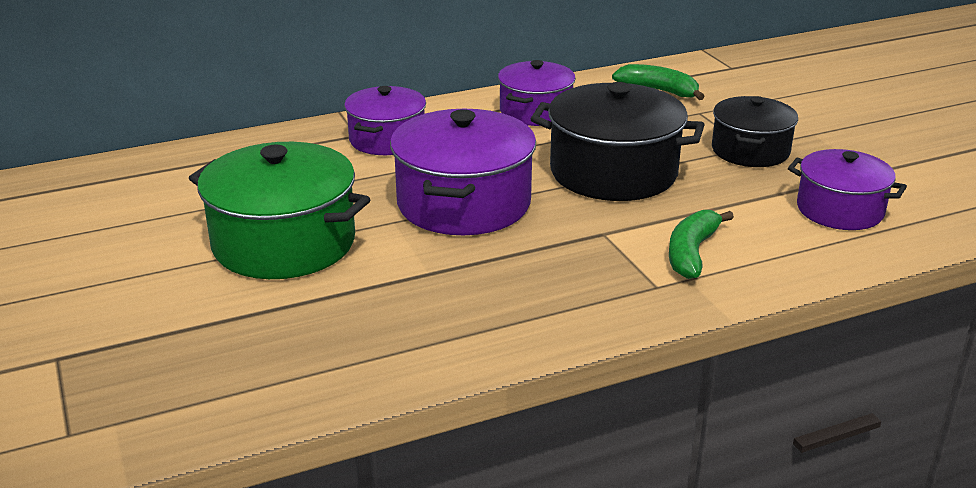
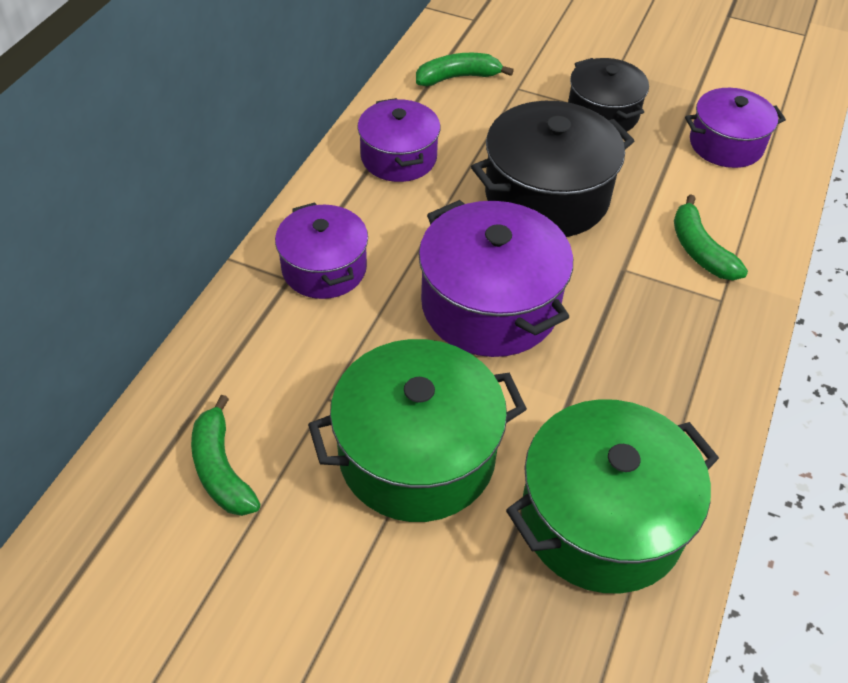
camera: 45 degrees left, 20 degrees up
(171, 191) = (221, 469): none -> green banana
(339, 336) = (601, 519): none -> green pot

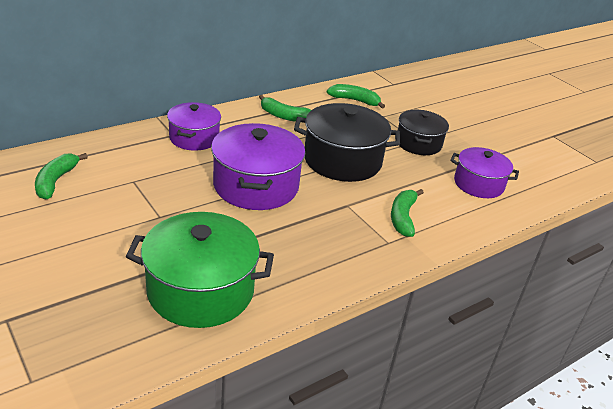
camera: 30 degrees right, 15 degrees down
(399, 157) = (284, 116): purple pot -> green banana
(417, 455) = (145, 220): green pot -> none

